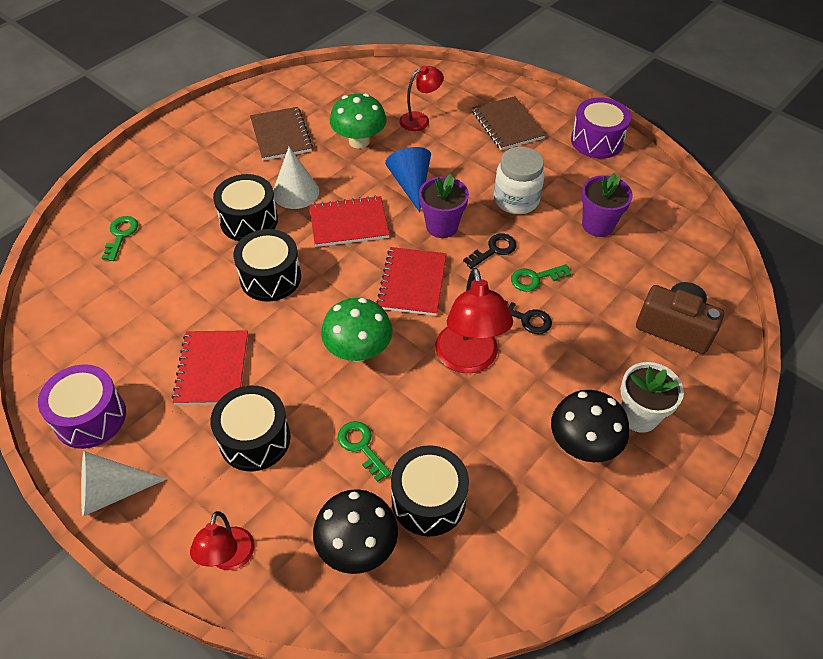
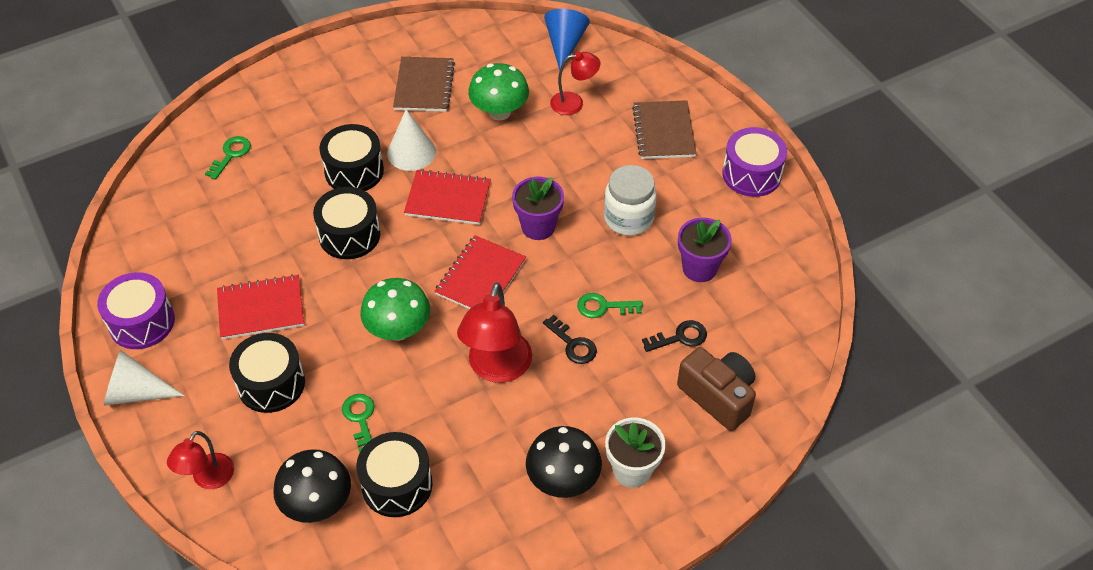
camera: 20 degrees right, 0 degrees up
(212, 369) = (261, 308): red notebook -> red notebook turned 60 degrees clockwise
(411, 184) = (529, 173): blue cone -> blue cone (565, 45)
(494, 250) = (578, 266): black key -> black key (680, 337)

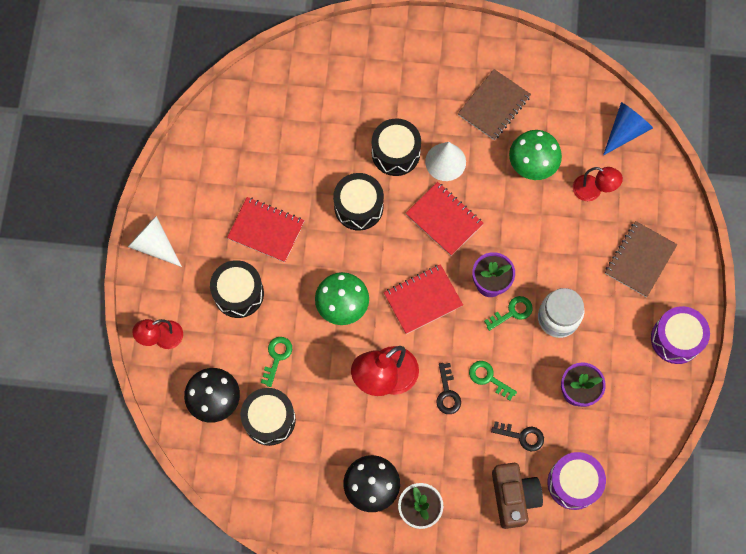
camera: 35 degrees right, 20 degrees up
(142, 322) = (187, 192): purple drum -> purple drum (573, 483)
(231, 155) = (321, 85): green key -> green key (512, 312)

